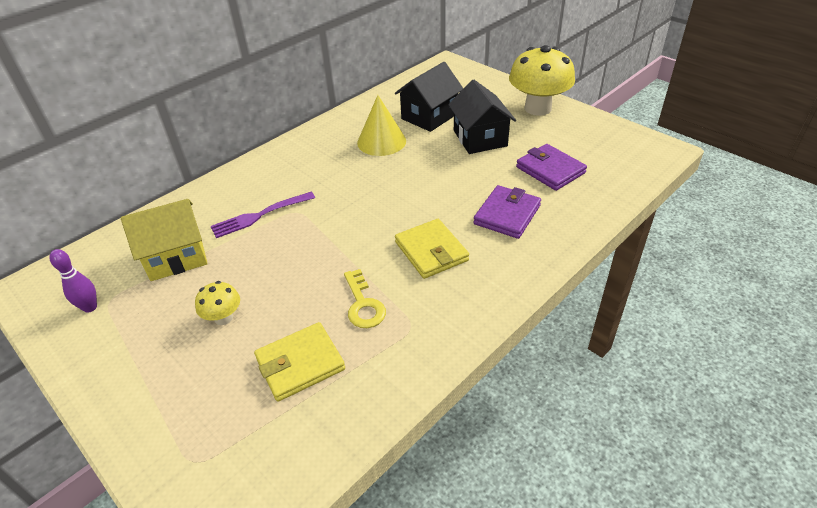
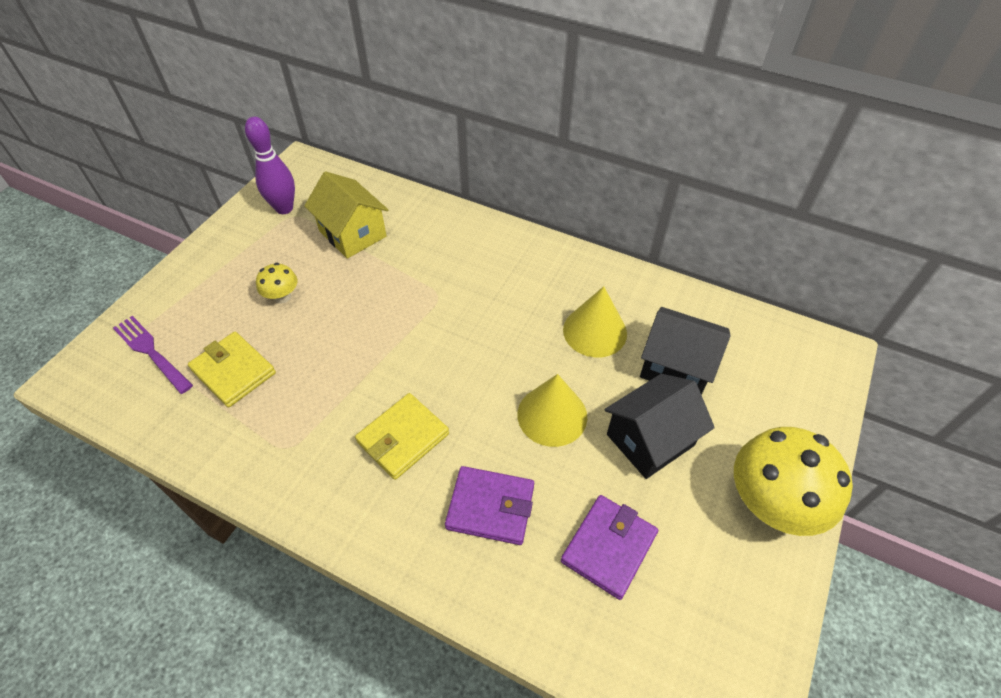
camera: 70 degrees right, 10 degrees up
(90, 307) = (284, 208): purple bowling pin -> purple bowling pin, size x1.56
(260, 215) = (424, 269): purple fork -> purple fork (151, 352)
(363, 304) = (312, 397): yellow key -> none
(443, 174) = (552, 415): none -> yellow cone

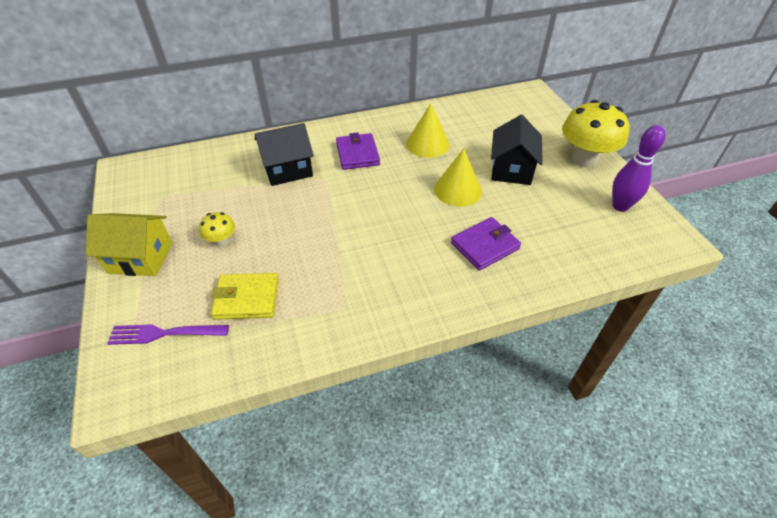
camera: 45 degrees left, 5 degrees down
(284, 208) = (149, 197): purple bowling pin -> purple bowling pin (620, 206)
(352, 233) = (222, 182): yellow house -> yellow house (140, 257)
(403, 438) = (400, 252): yellow wallet -> none
(608, 547) = (553, 220): purple wallet -> purple wallet (357, 154)
(676, 367) = (482, 135): black house -> black house (288, 169)

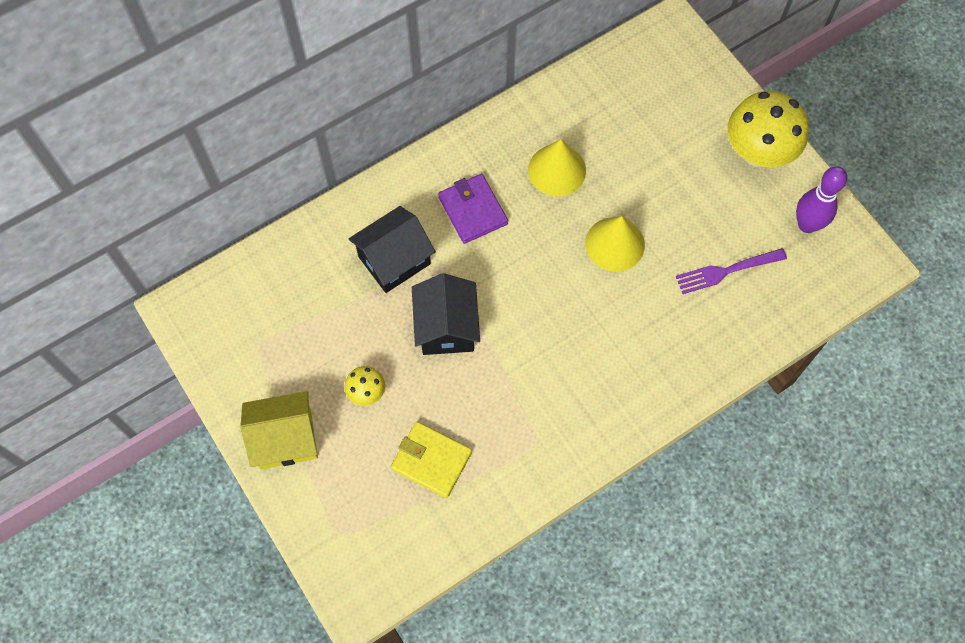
camera: 15 degrees left, 20 degrees up
(164, 333) = (366, 523): purple fork -> purple fork (726, 271)
(247, 298) = (431, 460): yellow wallet -> yellow wallet turned 45 degrees clockwise
(485, 246) = (665, 324): purple wallet -> none
(511, 169) = (672, 192): black house -> black house (446, 327)

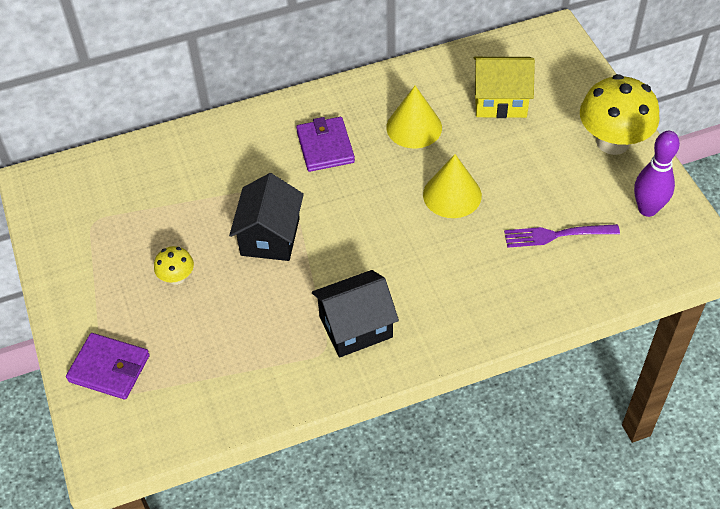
camera: 15 degrees right, 15 degrees down
(285, 439) = (88, 303): yellow house -> yellow house (500, 101)
(331, 506) = (109, 368): none -> purple wallet
(394, 260) = (240, 174): black house -> black house (356, 327)
(431, 460) = (218, 346): yellow wallet -> none

